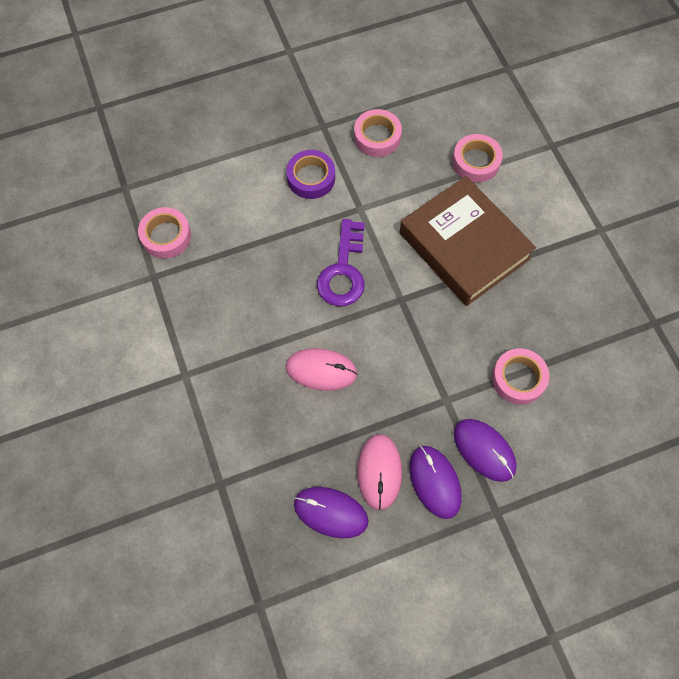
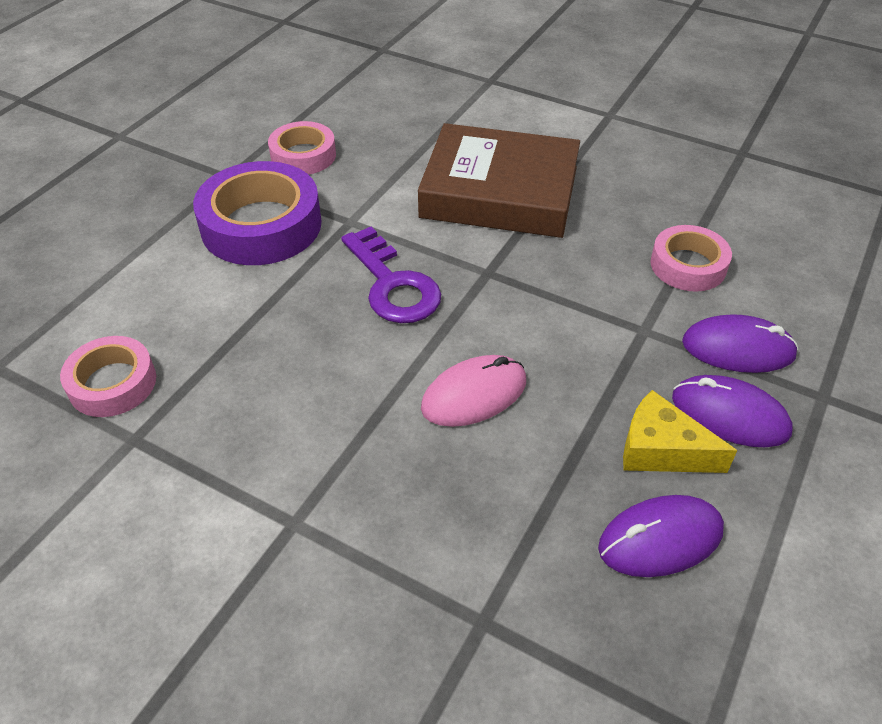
camera: 40 degrees left, 20 degrees down
(311, 178) = (261, 225): purple tape -> purple tape, size x1.68
(379, 472) = (661, 450): pink mouse -> yellow cheese
(476, 162) = (432, 125): pink tape -> none

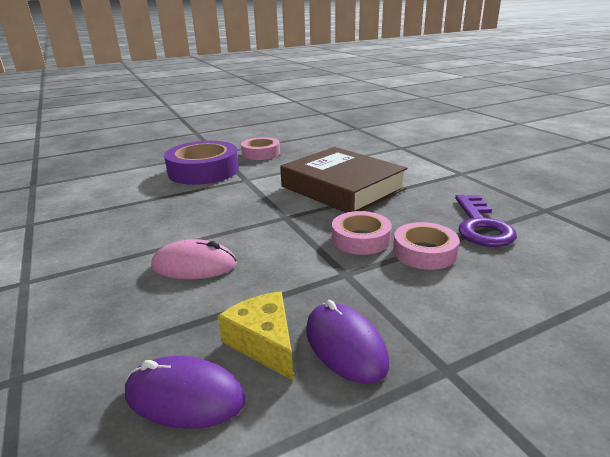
camera: 35 degrees right, 20 degrees down
(112, 383) = (57, 203): pink tape -> pink tape (361, 239)
(392, 285) = (227, 207): purple key -> purple key (480, 226)
(738, 348) = (405, 309): purple mouse -> none

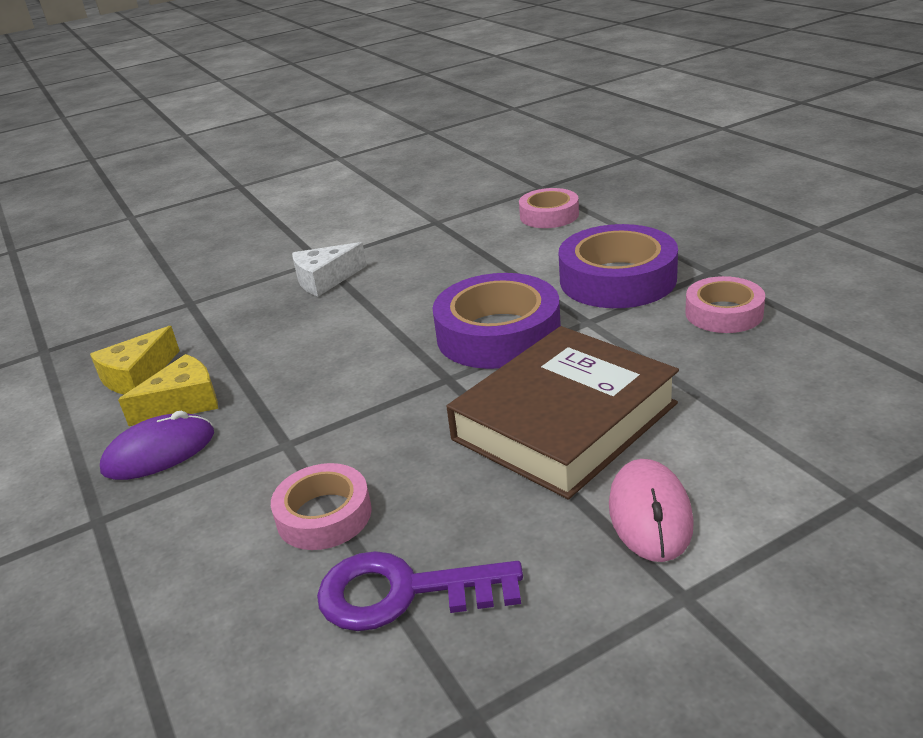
camera: 90 degrees right, 5 degrees up
(77, 275) = (325, 280): none -> white cheese
(184, 396) = (137, 376): purple mouse -> yellow cheese
(194, 265) = (329, 336): pink mouse -> pink mouse (650, 514)
(241, 202) = (498, 334): none -> purple tape
(361, 239) = (372, 452): pink tape -> pink tape (549, 215)

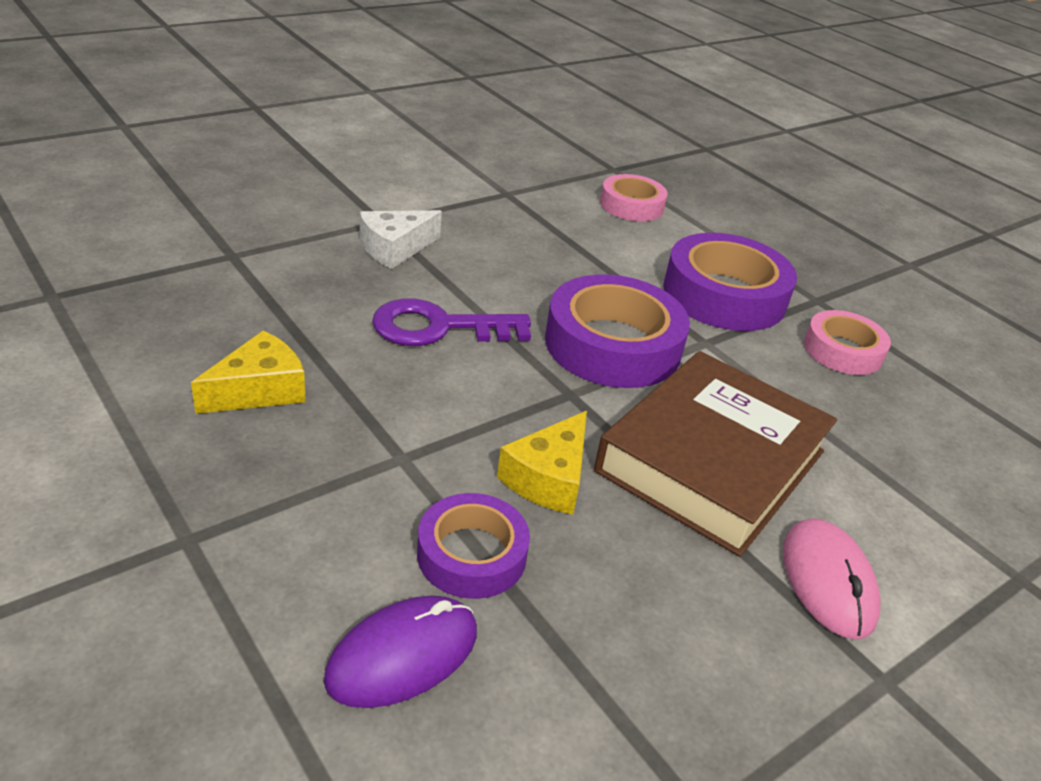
camera: 15 degrees left, 5 degrees up
(137, 376) = (189, 346): yellow cheese -> yellow cheese (549, 478)
(159, 452) = (245, 453): purple mouse -> purple mouse (402, 655)
(324, 515) = (471, 554): pink tape -> purple tape
(403, 592) = (588, 659): purple key -> purple key (439, 327)

